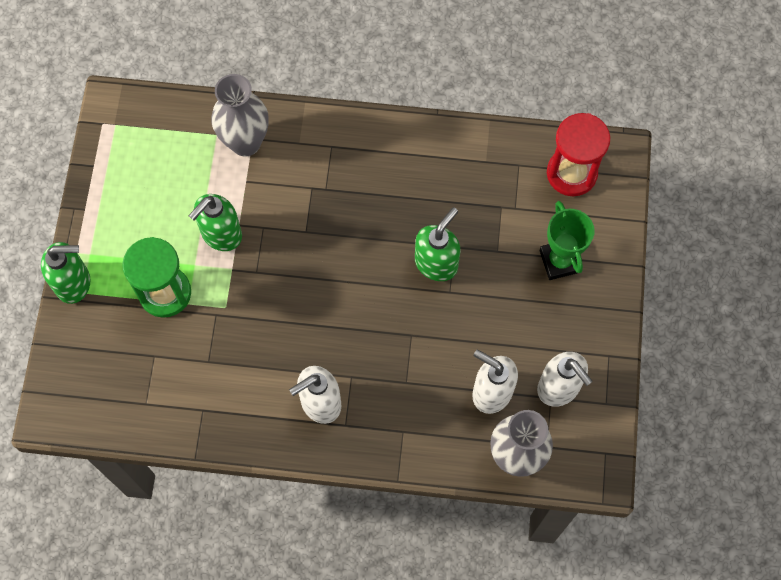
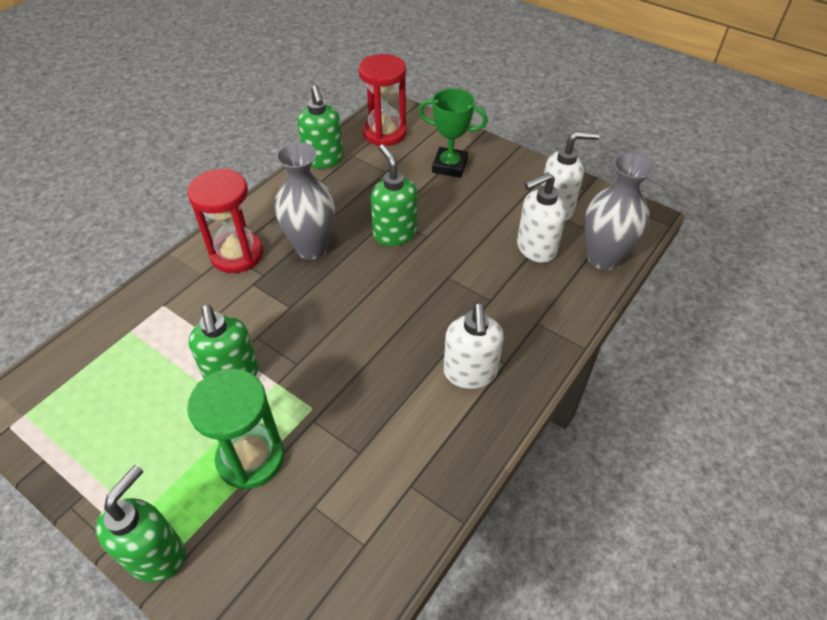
camera: 60 degrees left, 20 degrees down
(245, 142) = (161, 312): grey vase -> grey vase (312, 248)
(334, 153) = (237, 254): none -> red hourglass
(495, 144) = (324, 160): none -> green soap dispenser

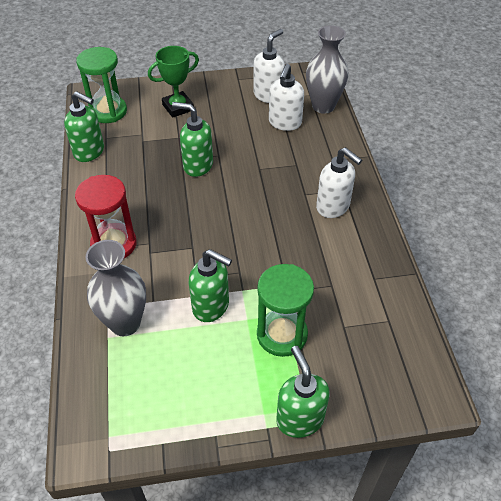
camera: 45 degrees left, 0 degrees up
(312, 248) = (158, 207): grey vase -> grey vase (125, 323)
(384, 133) = (108, 111): red hourglass -> green hourglass

